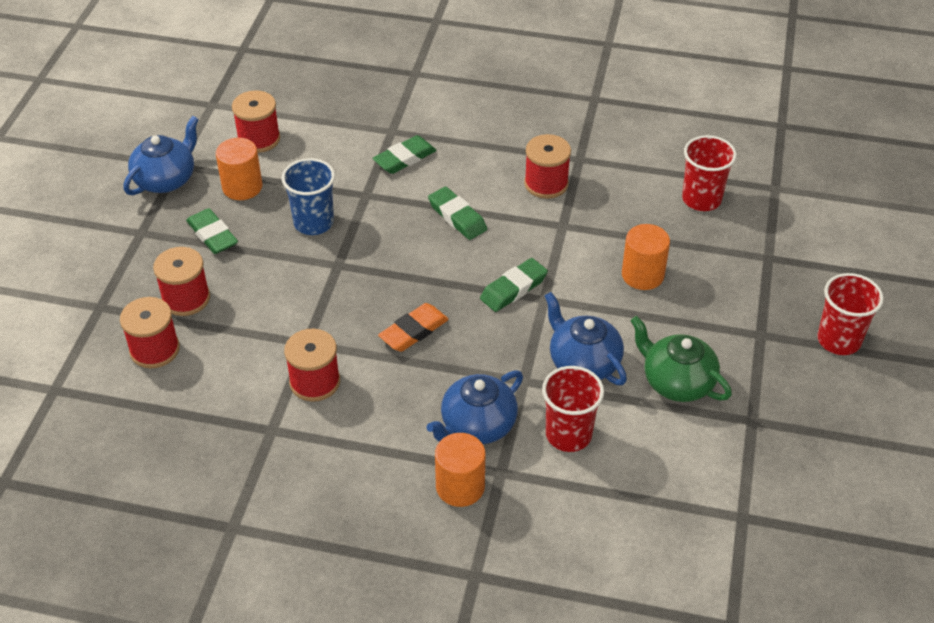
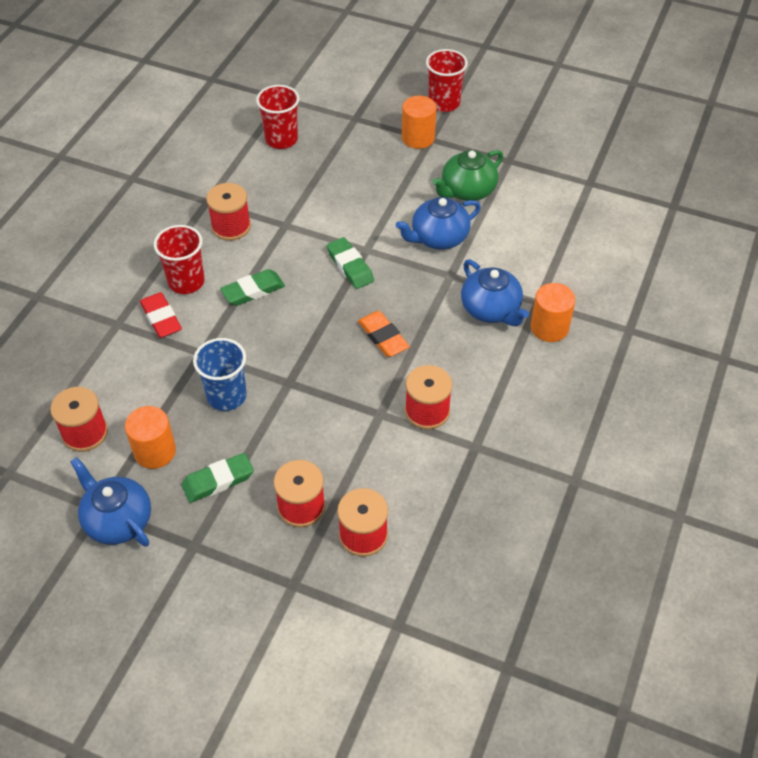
camera: 80 degrees left, 5 degrees up
(405, 158) = (161, 318): green eraser -> red eraser
(568, 434) = (507, 258): red cup -> red cup (186, 282)
(642, 275) = (355, 188): orange cylinder -> orange cylinder (418, 138)

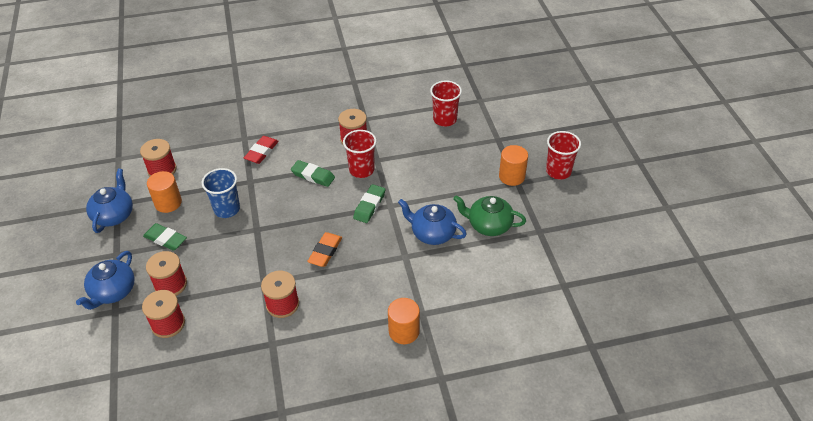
camera: 55 degrees right, 5 degrees down
(186, 282) = (296, 146): red cup -> red cup (361, 170)
(491, 309) = (393, 292): blue teapot -> blue teapot (113, 292)

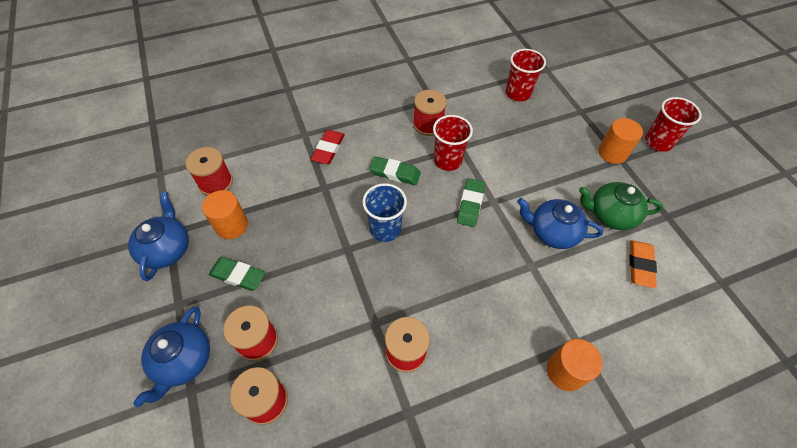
camera: 10 degrees left, 10 degrees up
(227, 209) = (305, 226): blue cup -> blue cup (385, 229)
(325, 252) = (437, 270): orange eraser -> orange eraser (640, 265)

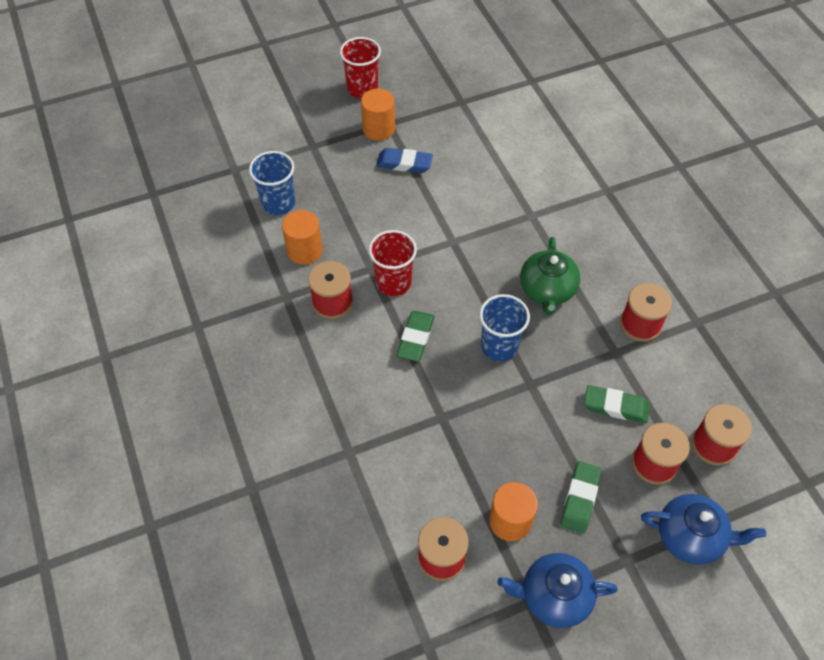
camera: 90 degrees left, 0 degrees up
(328, 149) = (377, 417): red eraser -> none
(470, 204) = (458, 263): green eraser -> green eraser (615, 406)
(518, 93) = (278, 203): red cup -> blue cup
(552, 232) = (489, 194): blue teapot -> none
(565, 371) = (635, 202): orange cylinder -> orange cylinder (304, 250)
(576, 170) = (404, 163): none -> blue eraser
(610, 215) = (463, 144): green teapot -> green teapot (547, 290)
(640, 265) = (520, 132): orange eraser -> none

